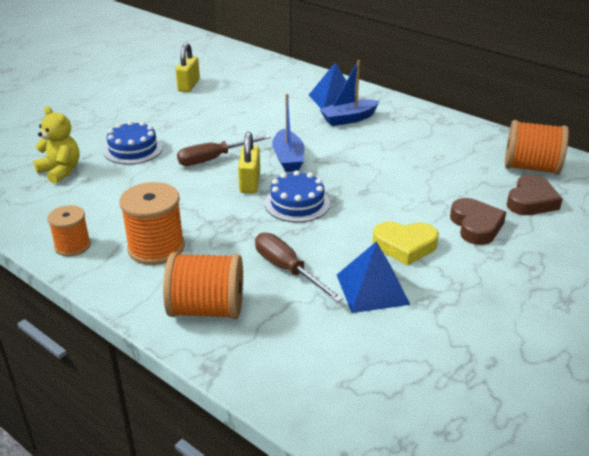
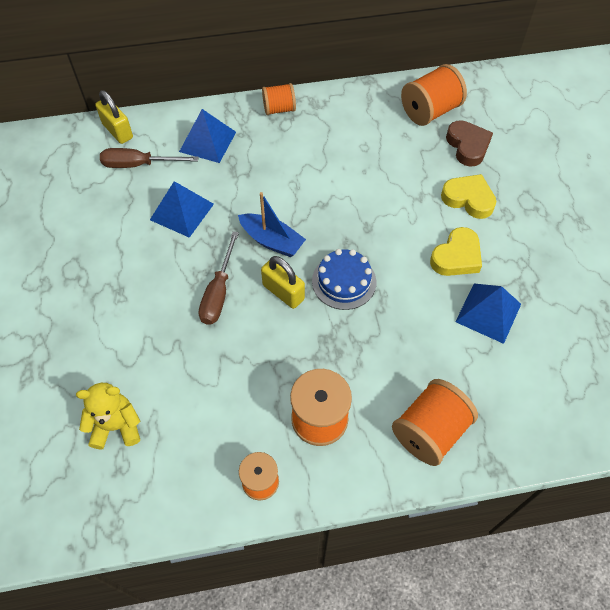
camera: 50 degrees left, 25 degrees up
(133, 149) = (136, 343): blue cake -> none
(189, 85) = (55, 224): yellow padlock -> yellow padlock (117, 131)
(261, 117) = (182, 211): none -> blue pyramid
(287, 269) = (424, 347): brown screwdriver -> brown screwdriver (138, 164)
(349, 119) = (251, 156): blue boat -> none
(409, 110) = (279, 109): none -> orange spool
(476, 226) = (468, 199): brown heart -> yellow heart

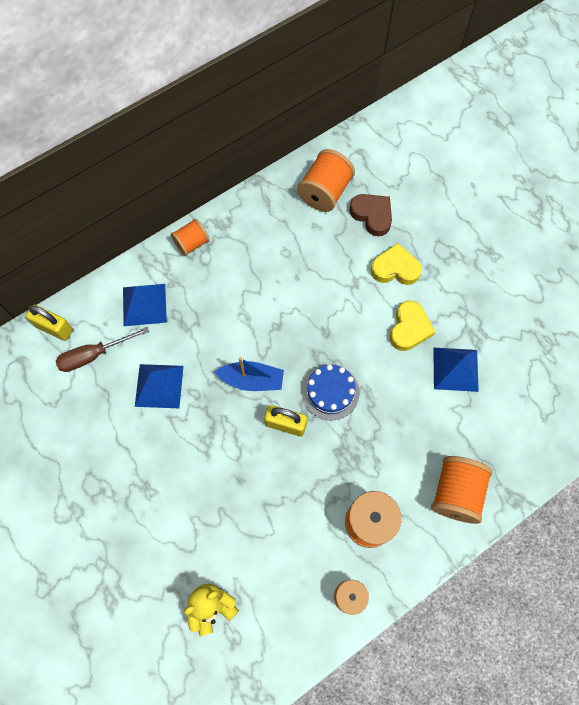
camera: 25 degrees left, 10 degrees up
(218, 292) = (232, 449): brown screwdriver -> none

